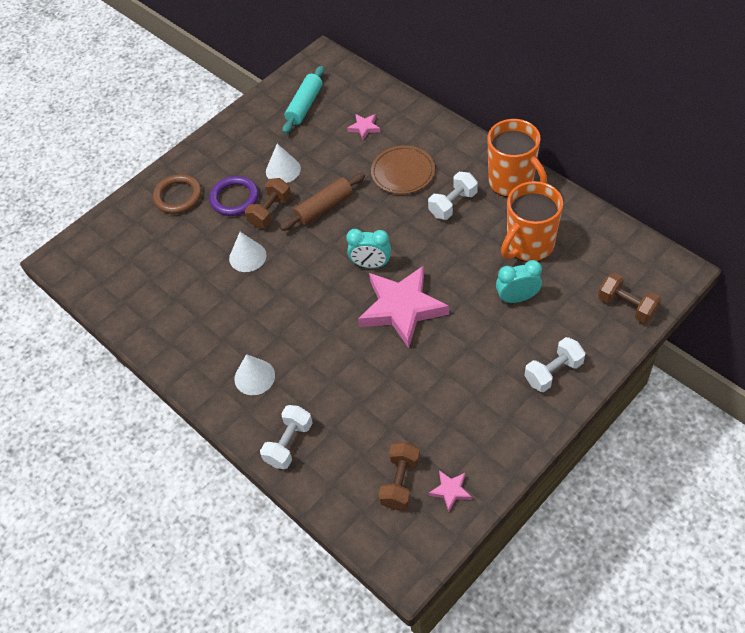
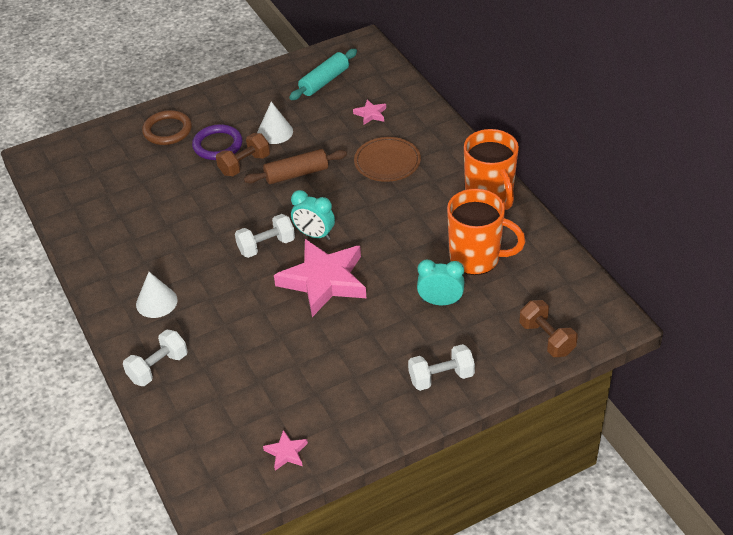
camera: 15 degrees right, 10 degrees down
(247, 256) = (203, 198): white cone -> none
(400, 482) = (243, 431): brown dumbbell -> none
(453, 204) = (421, 202): white dumbbell -> white dumbbell (266, 246)
(529, 246) = (476, 258): orange mug -> orange mug turned 135 degrees counterclockwise

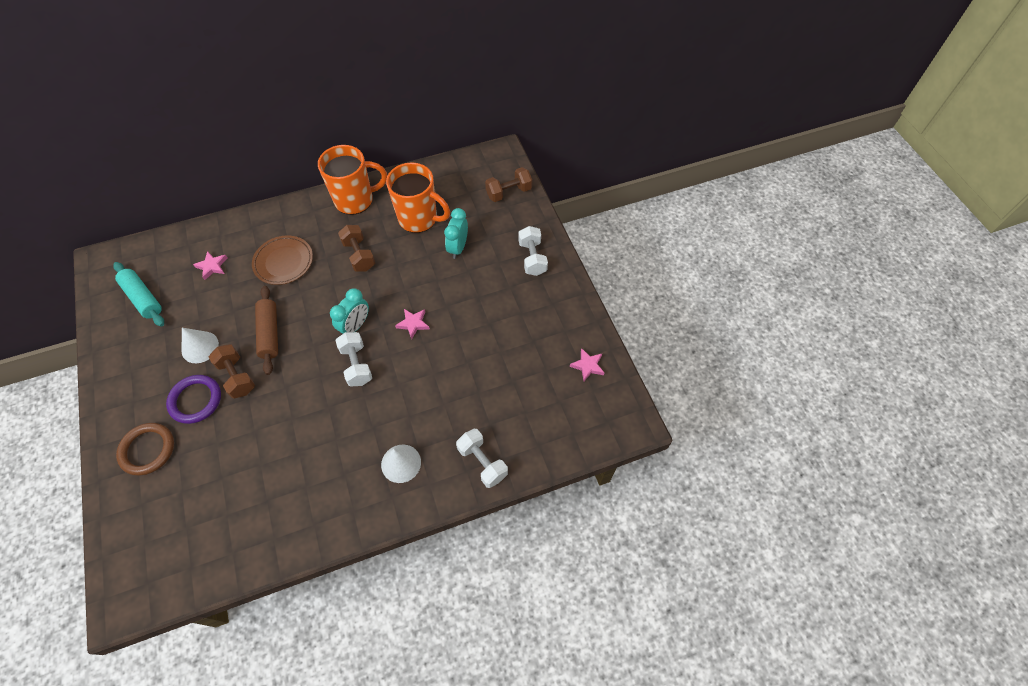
camera: 85 degrees left, 15 degrees up
(324, 281) = (413, 324): pink star -> pink star, size x0.42
(409, 218) = (359, 255): none -> brown dumbbell
(476, 258) = (419, 219): orange mug -> orange mug turned 90 degrees clockwise

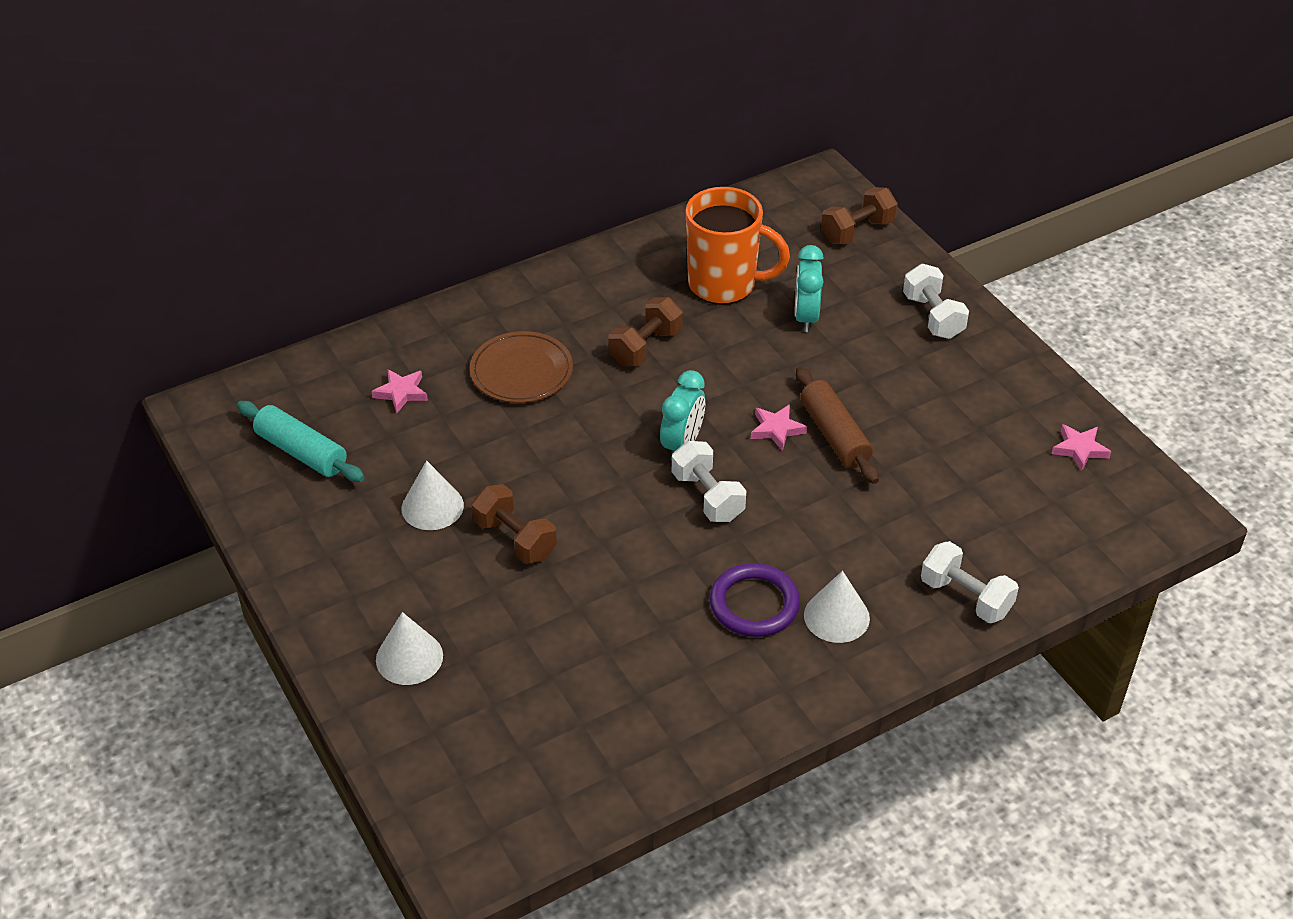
camera: 10 degrees left, 15 degrees down
(147, 450) = (409, 657): brown ring -> white cone
(195, 400) = (459, 580): purple ring -> purple ring (754, 604)
(270, 333) = (543, 473): brown rolling pin -> brown rolling pin (835, 435)
(355, 200) = (605, 271): orange mug -> none
(359, 255) = (645, 347): brown dumbbell -> brown dumbbell turned 75 degrees clockwise

